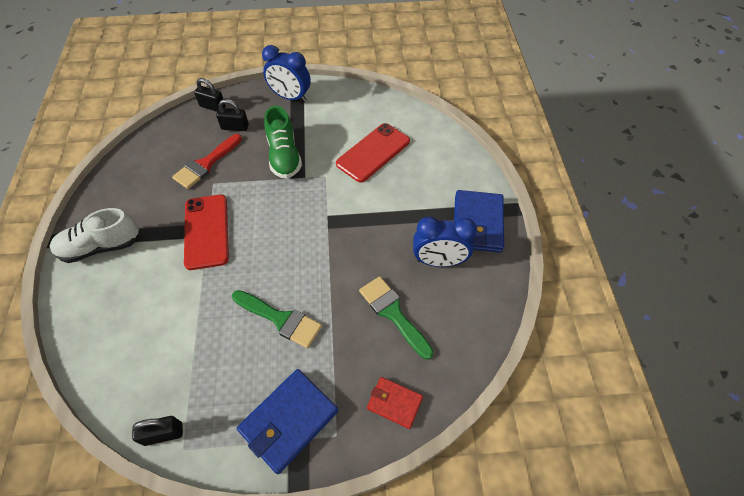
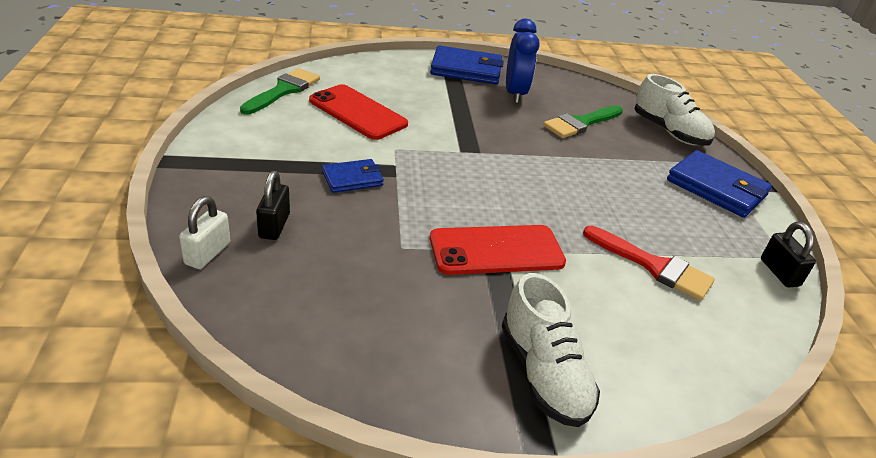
camera: 95 degrees left, 20 degrees down
(206, 164) = (358, 256): red brush -> red brush (654, 266)
(212, 106) = (207, 253): black padlock -> white padlock
(281, 319) = (611, 189): green brush -> green brush (283, 90)
(284, 156) = (352, 179): green shoe -> blue wallet
(290, 97) = (218, 168): blue clock -> none
(394, 403) = (669, 132): red wallet -> white shoe

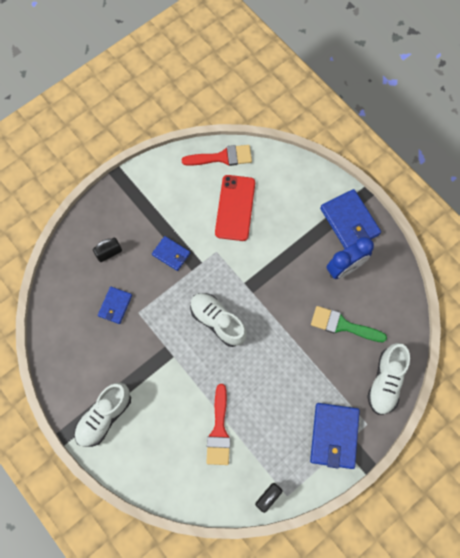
camera: 60 degrees right, 35 degrees up
(207, 253) = (72, 245): white padlock -> none
(283, 90) = (222, 157): green brush -> red brush
(364, 262) = (115, 305): none -> blue wallet
(491, 192) = (217, 321): none -> white shoe
(496, 250) = (170, 353): red phone -> none

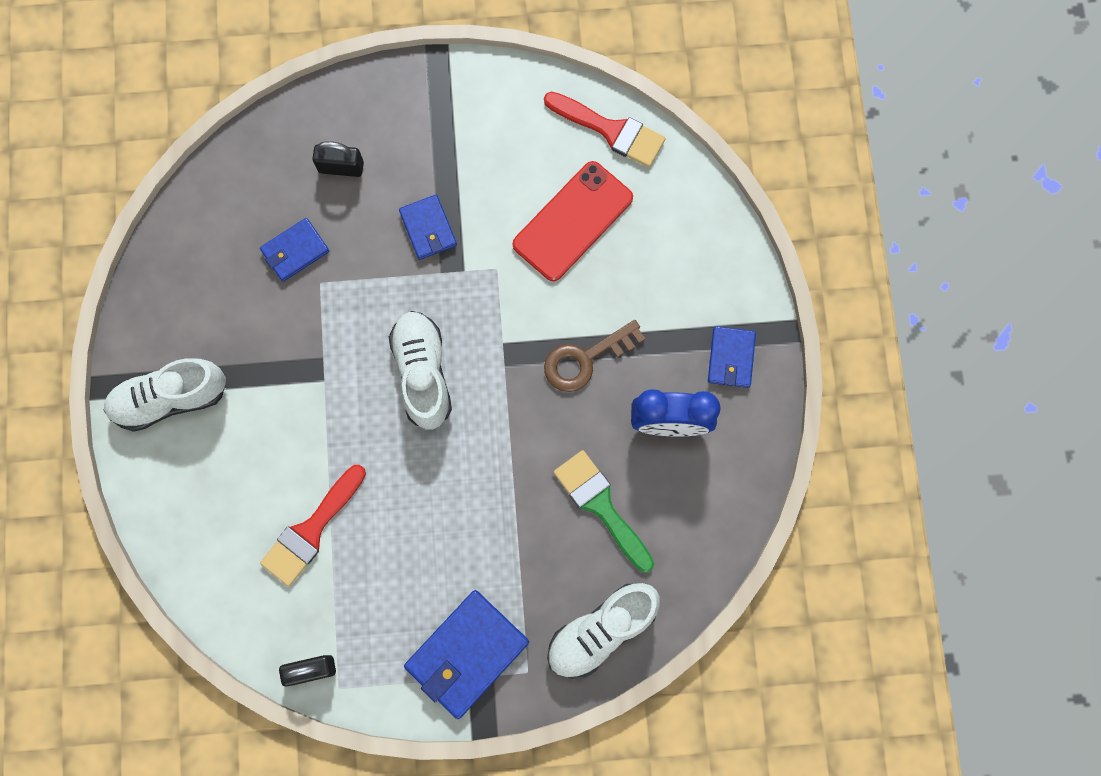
camera: 35 degrees right, 5 degrees up
(286, 265) = (585, 359): none -> brown key
(349, 221) = (731, 358): blue wallet -> blue wallet, size x0.58

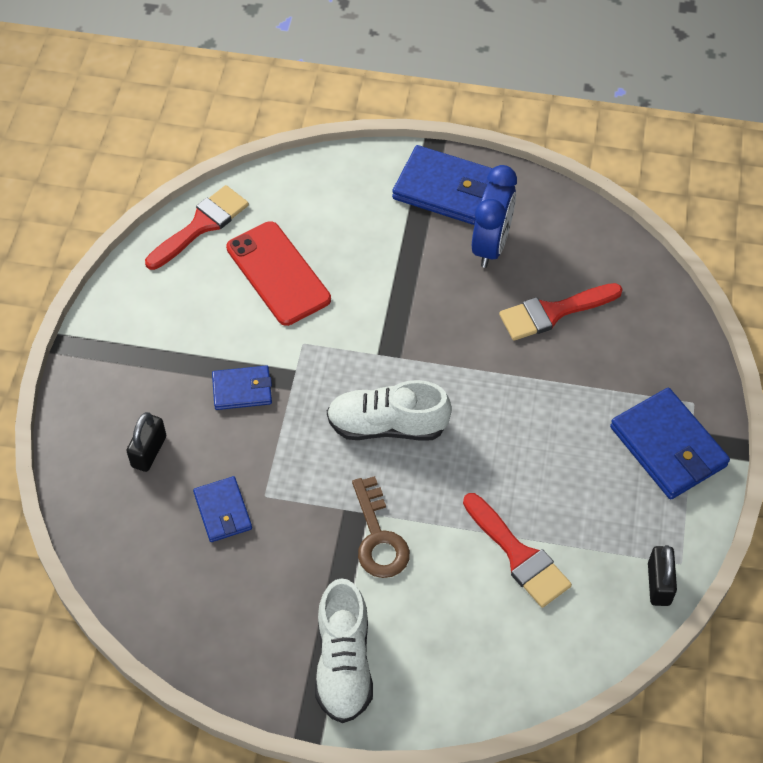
camera: 75 degrees left, 20 degrees down
(585, 359) = (413, 293): brown key -> brown key (378, 537)
(601, 505) = (553, 312): green brush -> red brush
(601, 631) = (667, 338): white shoe -> none
(731, 358) = (445, 189): blue wallet -> blue wallet, size x1.72

